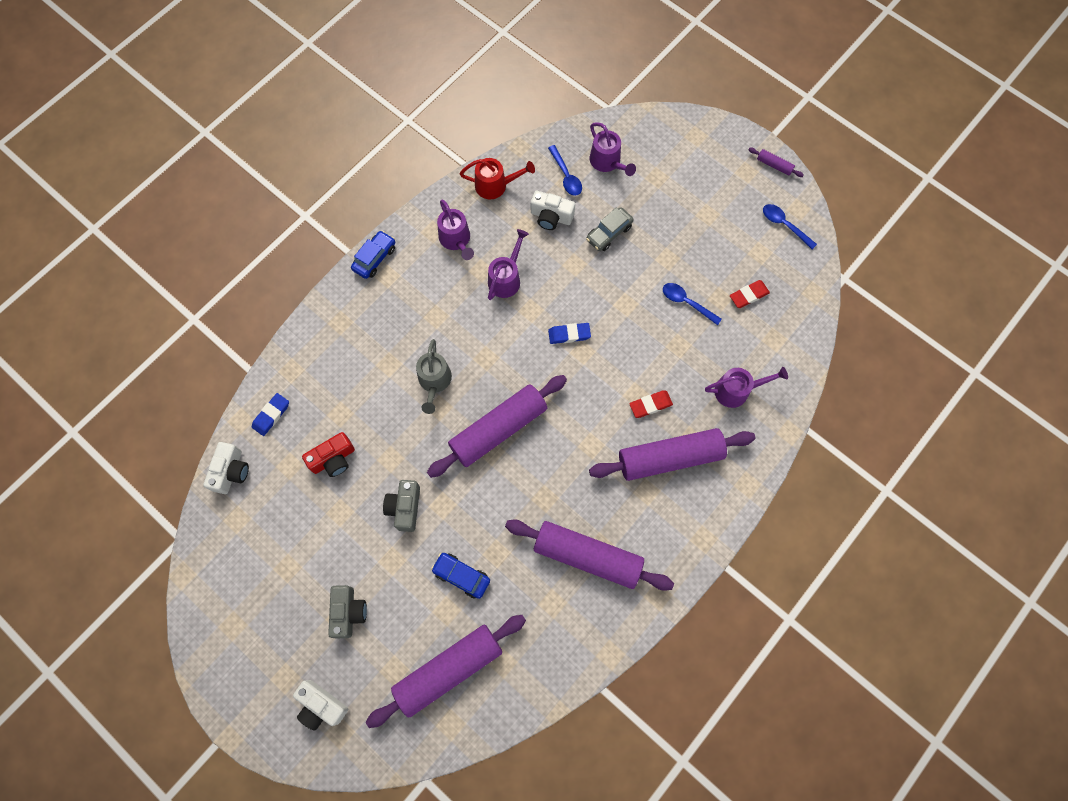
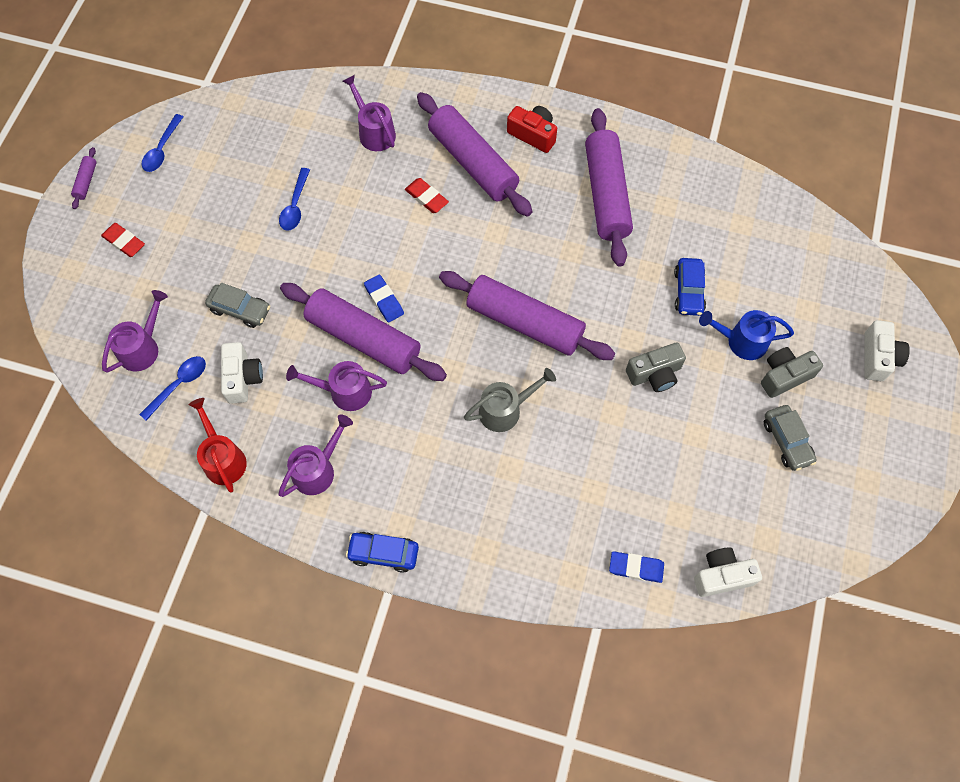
camera: 115 degrees left, 5 degrees down
(297, 580) = (787, 441): none -> grey car
(333, 459) = (646, 471): red camera -> red camera (533, 135)
(396, 594) = (741, 341): none -> blue watering can
(448, 670) = (776, 264): purple rolling pin -> purple rolling pin (363, 339)
(748, 295) = (262, 155): red eraser -> red eraser (124, 242)

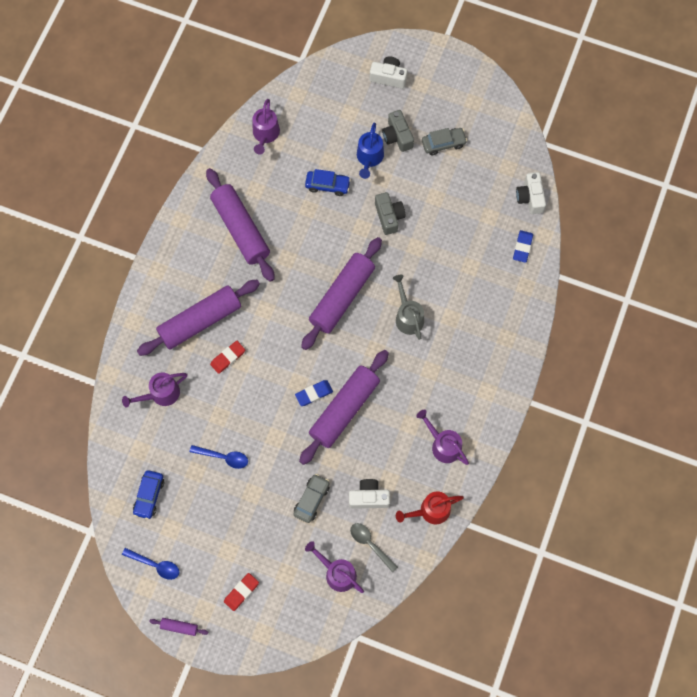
camera: 85 degrees left, 5 degrees up
(178, 385) = (370, 544): blue spoon -> grey spoon
(344, 391) = (385, 425): purple watering can -> purple watering can (265, 135)
(383, 553) = (505, 403): blue car -> blue car (149, 496)
(533, 135) = (180, 275): red camera -> none
(606, 194) = (240, 229): purple rolling pin -> purple rolling pin turned 60 degrees clockwise

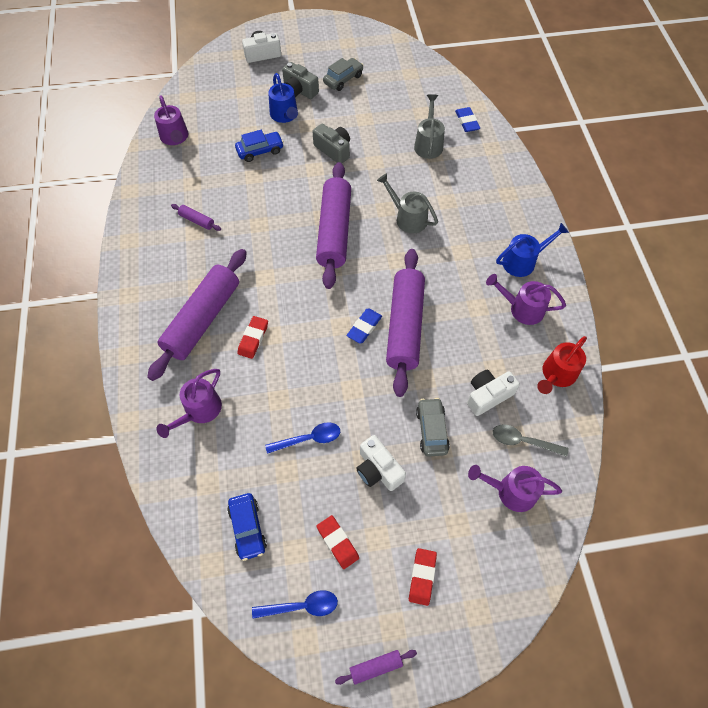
camera: 30 degrees left, 10 degrees down
(201, 539) = (337, 542): none -> red eraser
(240, 229) = (197, 220): purple rolling pin -> purple rolling pin, size x0.40
(473, 252) = (428, 143): none -> grey watering can
(474, 406) = (523, 261): none -> blue watering can
(530, 197) = (445, 85): white camera -> white camera (378, 469)

